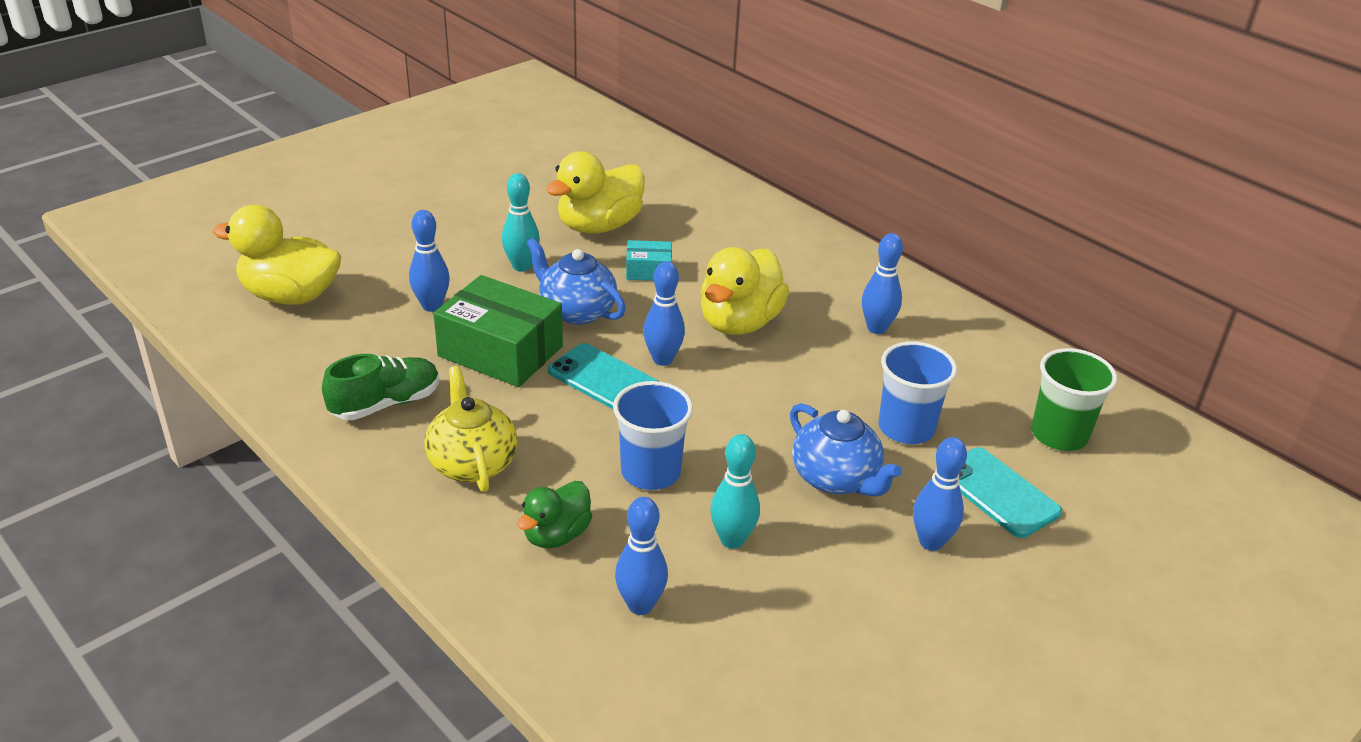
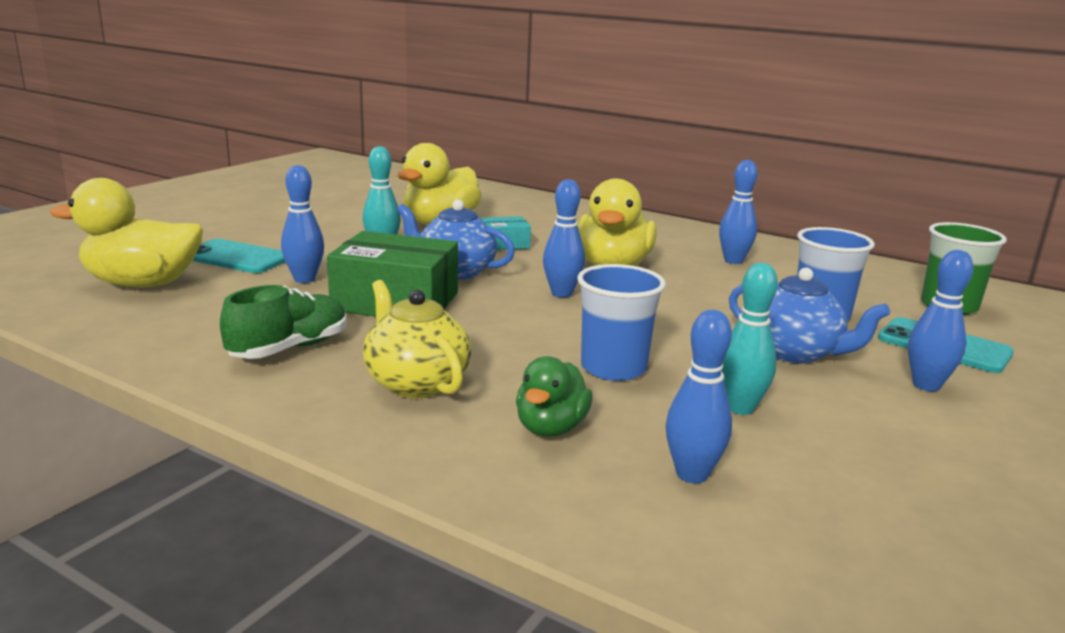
camera: 15 degrees left, 15 degrees down
(603, 379) = (514, 310): turquoise phone -> turquoise phone (236, 257)

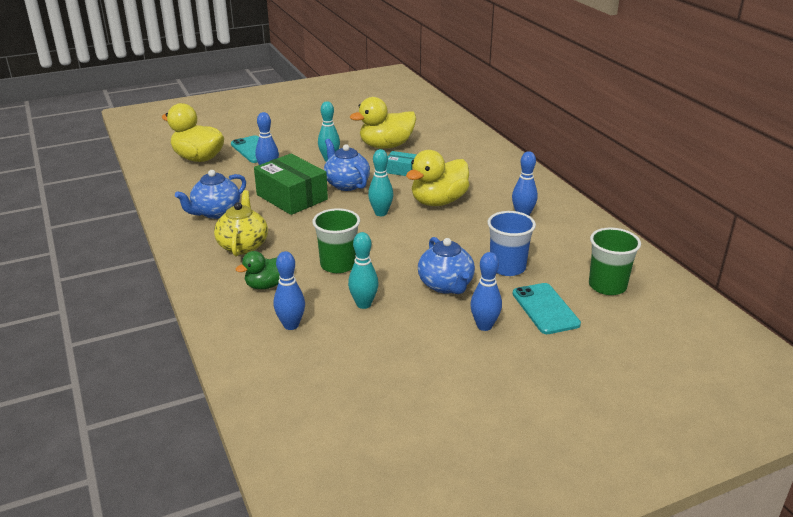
camera: 35 degrees right, 10 degrees up
(289, 349) = (215, 212): green shoe -> blue teapot
(561, 293) = (381, 213): blue bowling pin -> turquoise bowling pin
(613, 368) = (338, 265): blue cup -> green cup

